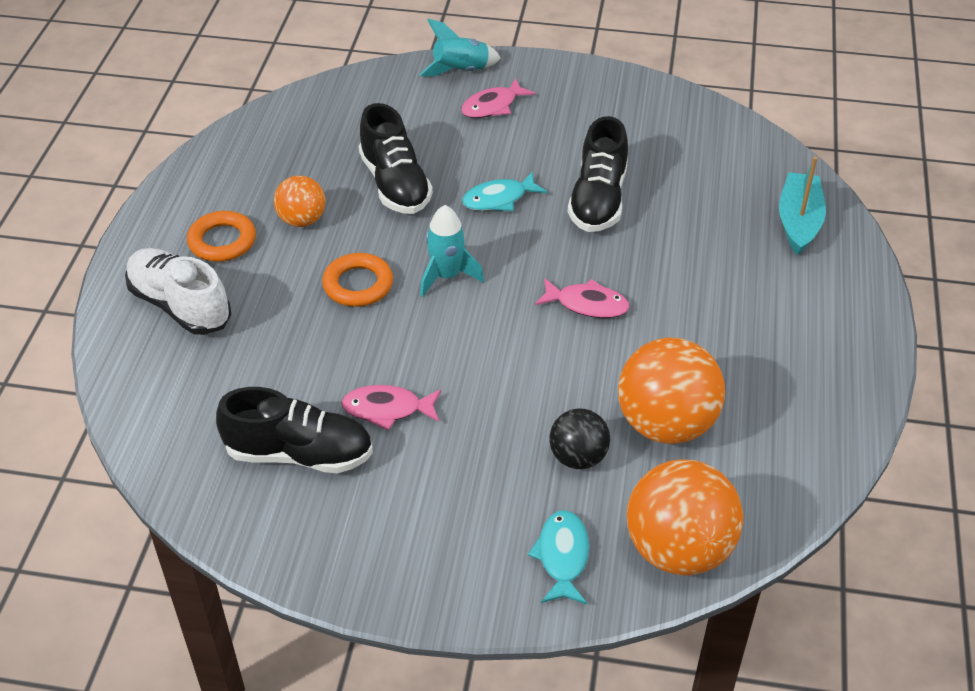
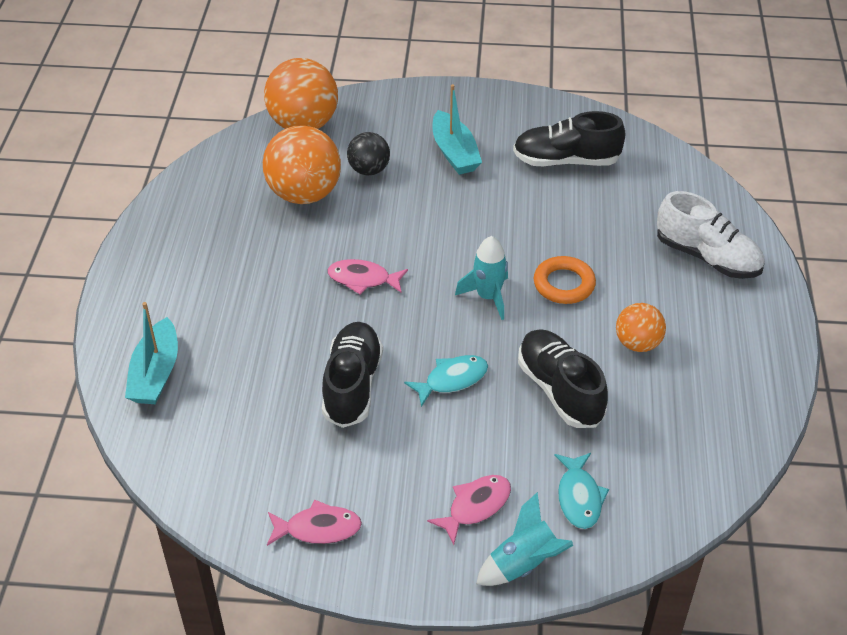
camera: 175 degrees right, 0 degrees up
(222, 241) = (702, 317): orange ring -> none
(387, 409) = (512, 191): pink fish -> pink fish (318, 528)
(454, 479) = (454, 152): none -> turquoise boat
(562, 556) = (378, 117): turquoise fish -> turquoise fish (579, 497)

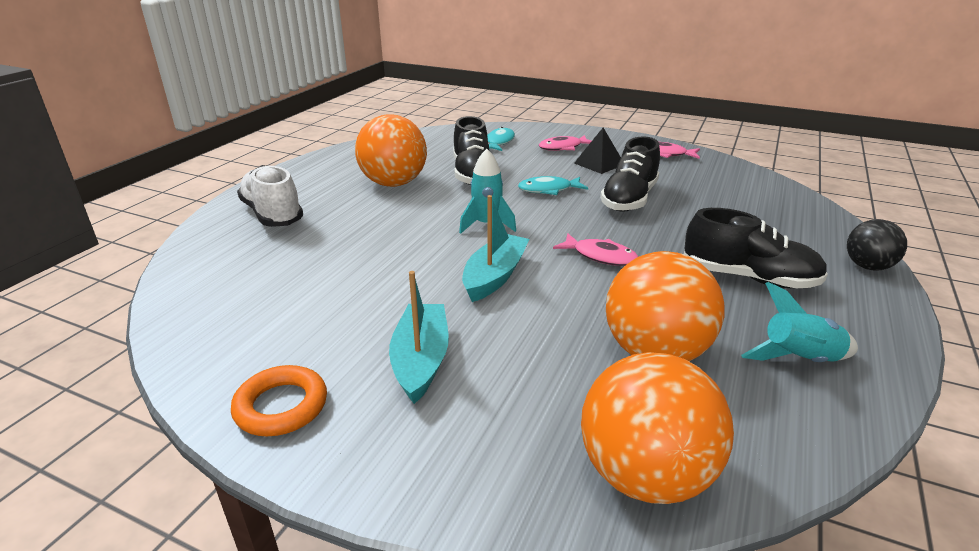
camera: 160 degrees left, 15 degrees down
(156, 374) = (808, 231): turquoise boat -> turquoise boat (495, 276)
(369, 170) = (554, 364): black ball -> black ball (867, 266)
(408, 467) = (599, 164): none -> black pyramid
(523, 564) = (547, 131): turquoise rocket -> turquoise rocket (799, 359)
(564, 284) = (413, 220): orange ring -> orange ring (281, 406)
(566, 161) = (292, 317): black shoe -> black shoe (749, 278)
(637, 343) = (394, 183): orange ball -> orange ball, size x1.76

